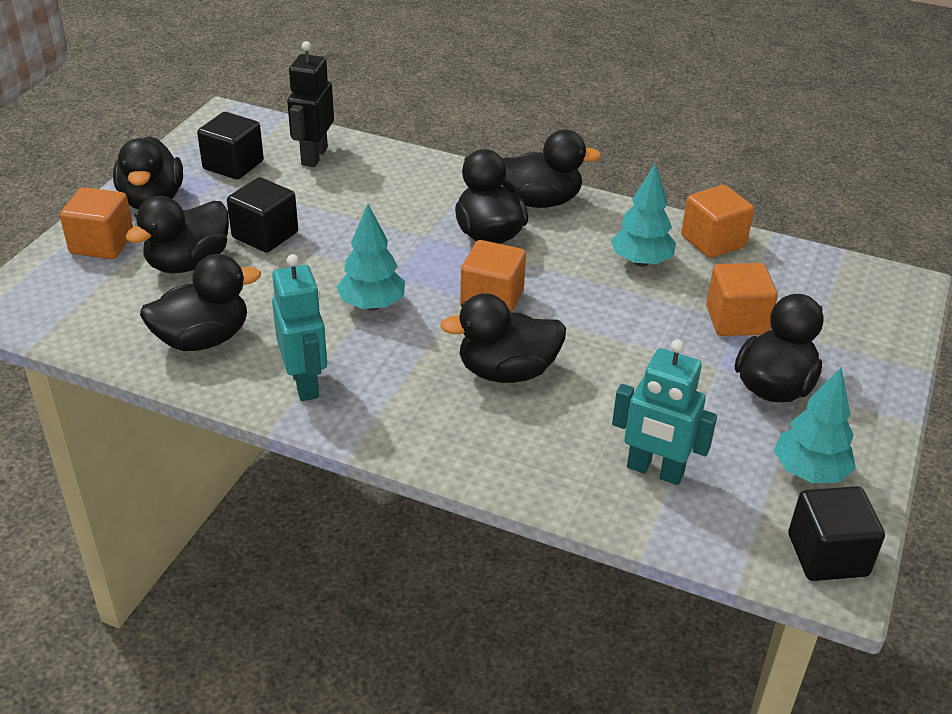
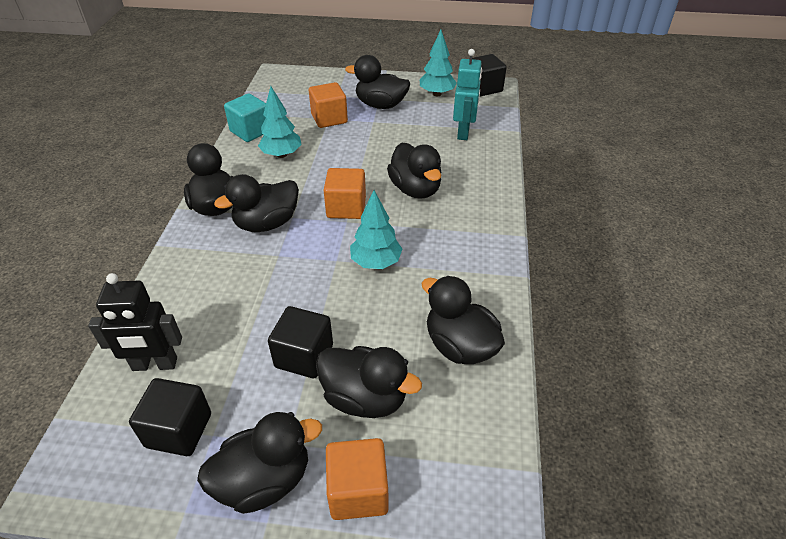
camera: 105 degrees left, 5 degrees up
(305, 383) = (475, 272): turquoise robot -> none
(713, 241) = (250, 131): orange cube -> turquoise cube

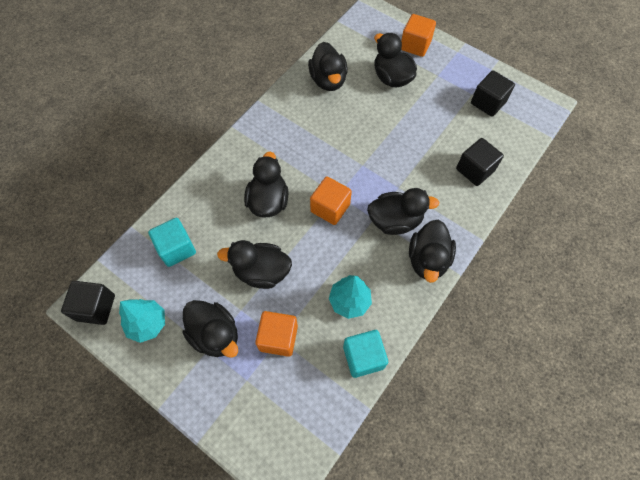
camera: 150 degrees left, 20 degrees up
(155, 364) = (495, 143): black robot -> none
(264, 480) = (453, 65): black duck -> black duck (261, 272)
(304, 356) = (412, 111): black cube -> black cube (475, 170)
(376, 262) = (338, 151): turquoise tree -> none
(463, 132) = (176, 248): turquoise robot -> turquoise cube

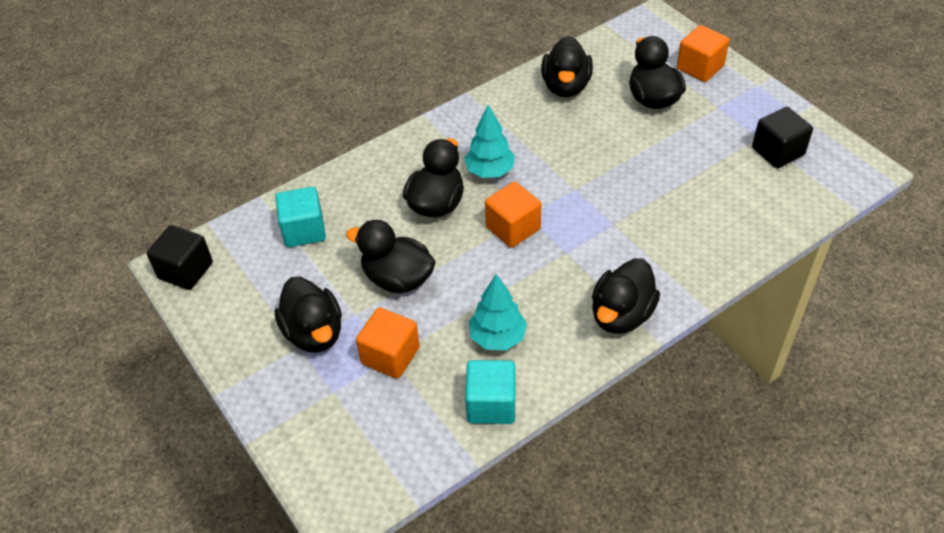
camera: 20 degrees right, 15 degrees down
(148, 324) = (238, 302): turquoise tree -> turquoise tree (490, 171)
(395, 221) = (594, 261): black duck -> none
(475, 170) = (728, 226): black cube -> none

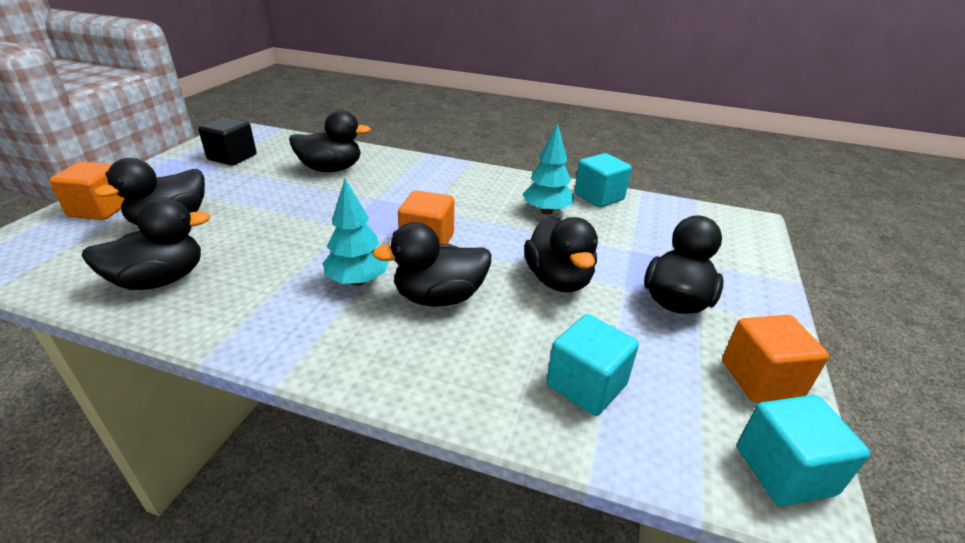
camera: 130 degrees left, 15 degrees down
(185, 270) = (784, 470): black cube -> turquoise cube
(390, 355) = (630, 250): orange cube -> orange cube (761, 379)
(621, 315) = (465, 175): black duck -> black duck (331, 169)

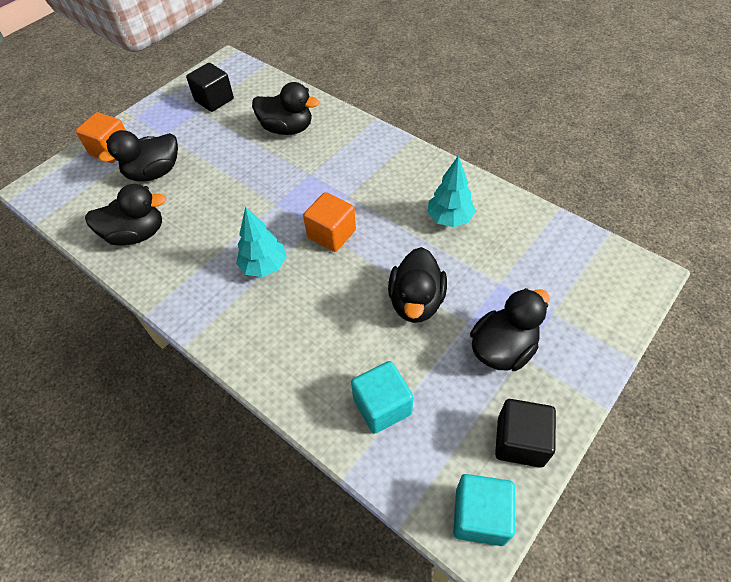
camera: 25 degrees right, 20 degrees up
(439, 297) = (315, 297): black duck -> none
(599, 197) = (510, 209): turquoise cube -> none
(761, 379) = (520, 441): orange cube -> black cube

